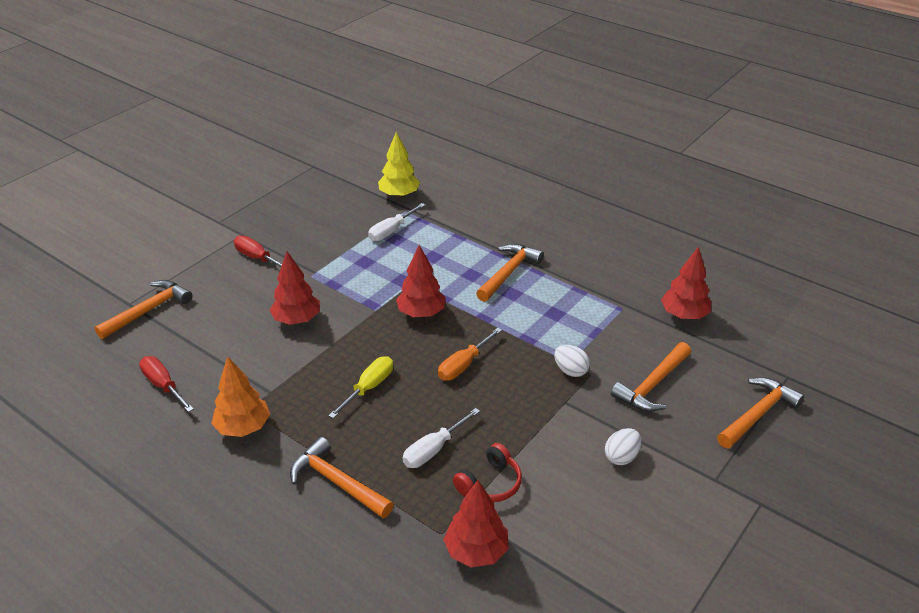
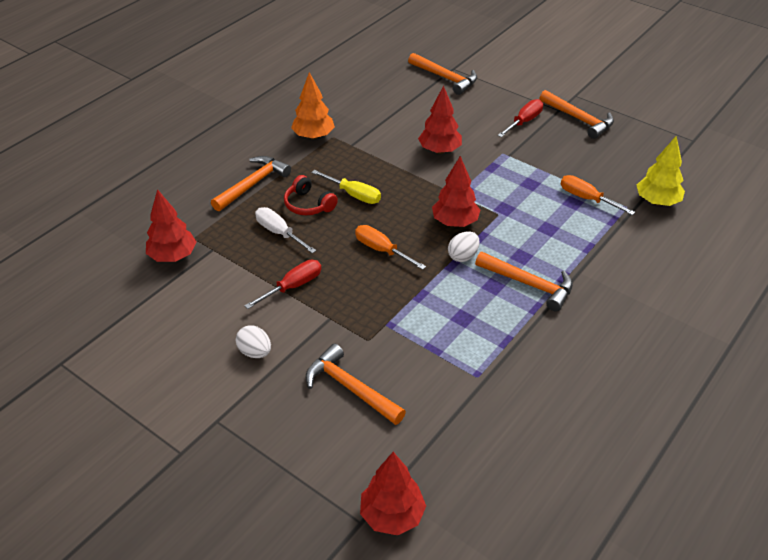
camera: 90 degrees right, 5 degrees up
(163, 386) = (359, 96): red screwdriver -> red screwdriver (293, 287)
(391, 231) = (587, 199): white screwdriver -> orange screwdriver
(490, 483) = (238, 265): red headphones -> red headphones (308, 205)
(570, 371) = (373, 324): white egg -> white egg (463, 256)
(684, 315) = (470, 434): red tree -> red tree (392, 515)
(758, 414) = (301, 476): orange hammer -> orange hammer (579, 119)

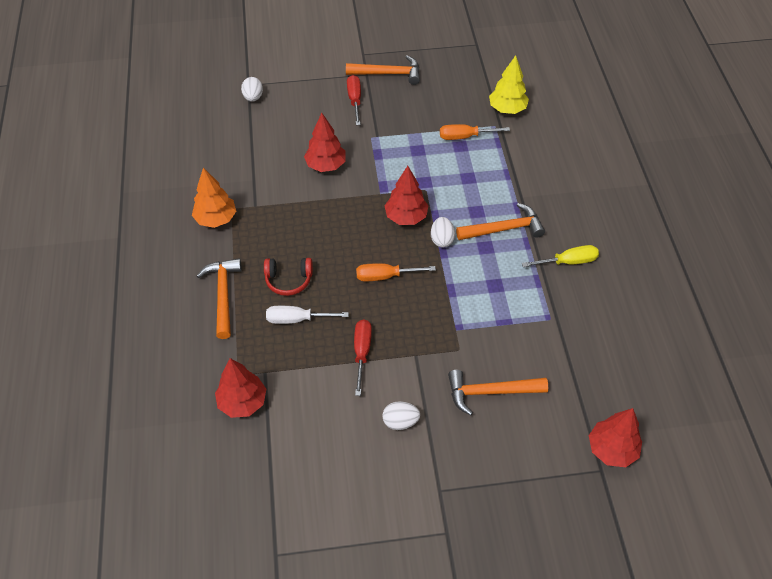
camera: 45 degrees left, 10 degrees up
(353, 195) = (310, 247): yellow screwdriver -> yellow screwdriver (568, 262)
(445, 78) = (253, 97): orange hammer -> white egg

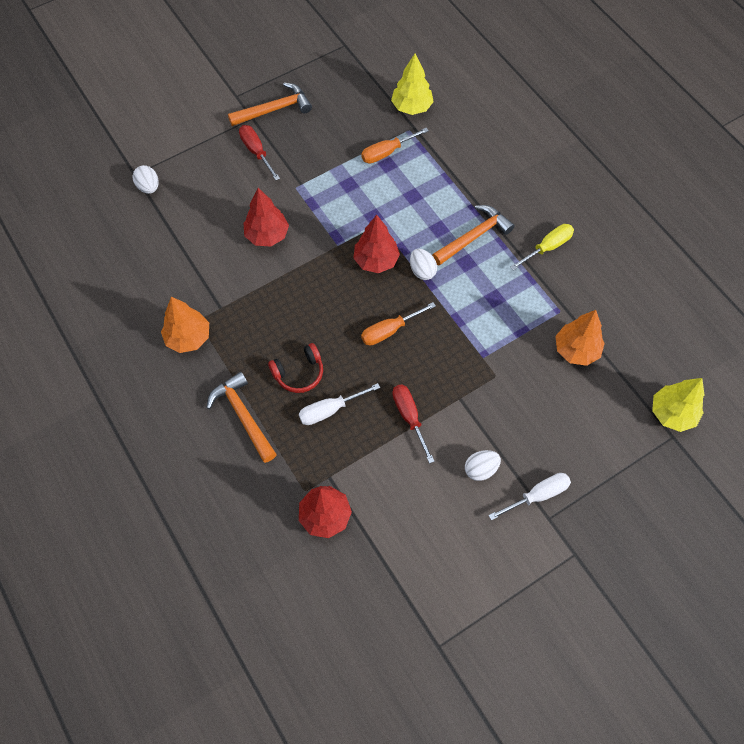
camera: 25 degrees left, 10 degrees up
(440, 466) = (537, 495): none -> white screwdriver
(490, 392) = (544, 405): orange hammer -> none
(547, 357) = (576, 350): none -> orange tree
(611, 449) = (672, 413): red tree -> yellow tree

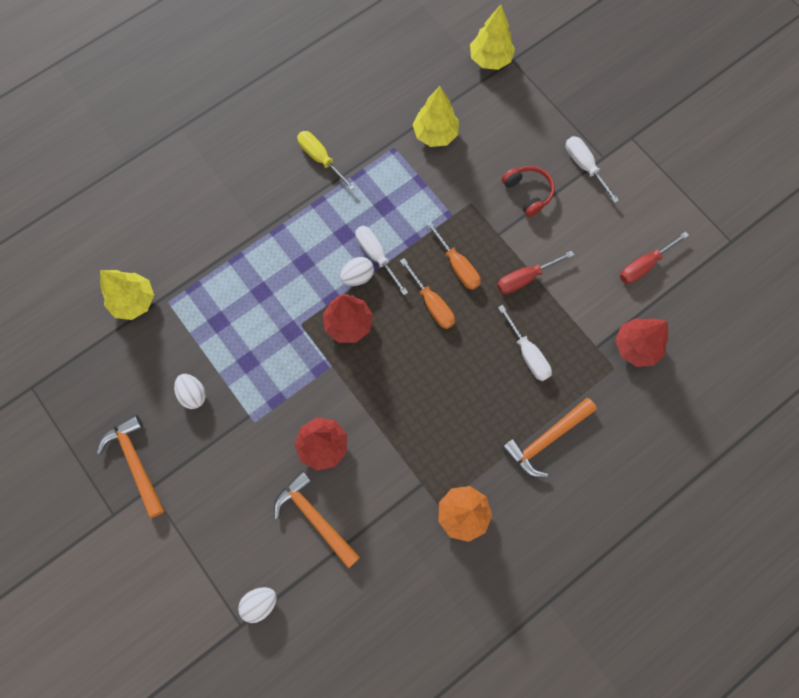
camera: 95 degrees left, 10 degrees up
(256, 152) = (203, 475): red screwdriver -> red screwdriver (644, 265)
(299, 373) = (491, 389): red headphones -> red headphones (528, 193)
(387, 152) = (201, 323): orange screwdriver -> orange screwdriver (457, 265)
(442, 288) = (376, 256): none -> white screwdriver
(474, 236) = (311, 228): orange hammer -> orange hammer (314, 517)
(480, 469) = (567, 213): white egg -> white egg (193, 394)
(576, 350) = (435, 134): orange tree -> yellow tree

